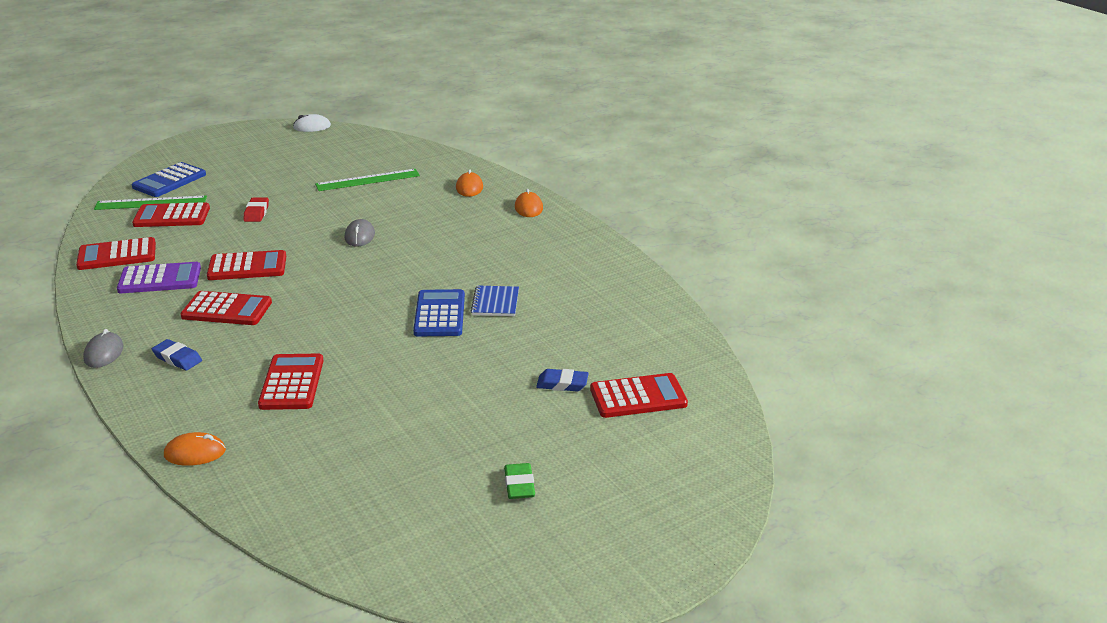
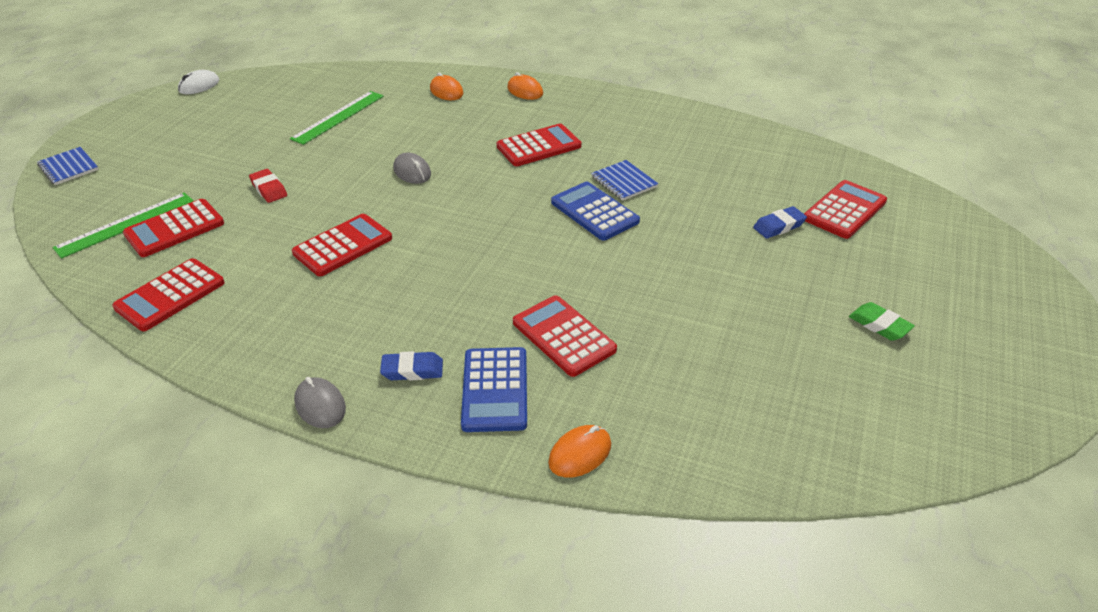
camera: 35 degrees left, 10 degrees up
(160, 279) = (263, 299): purple calculator -> none
(168, 155) = (68, 167): none -> blue notebook
(169, 181) = (113, 193): blue calculator -> blue calculator (495, 390)
(227, 309) = (388, 297): red calculator -> red calculator (538, 146)

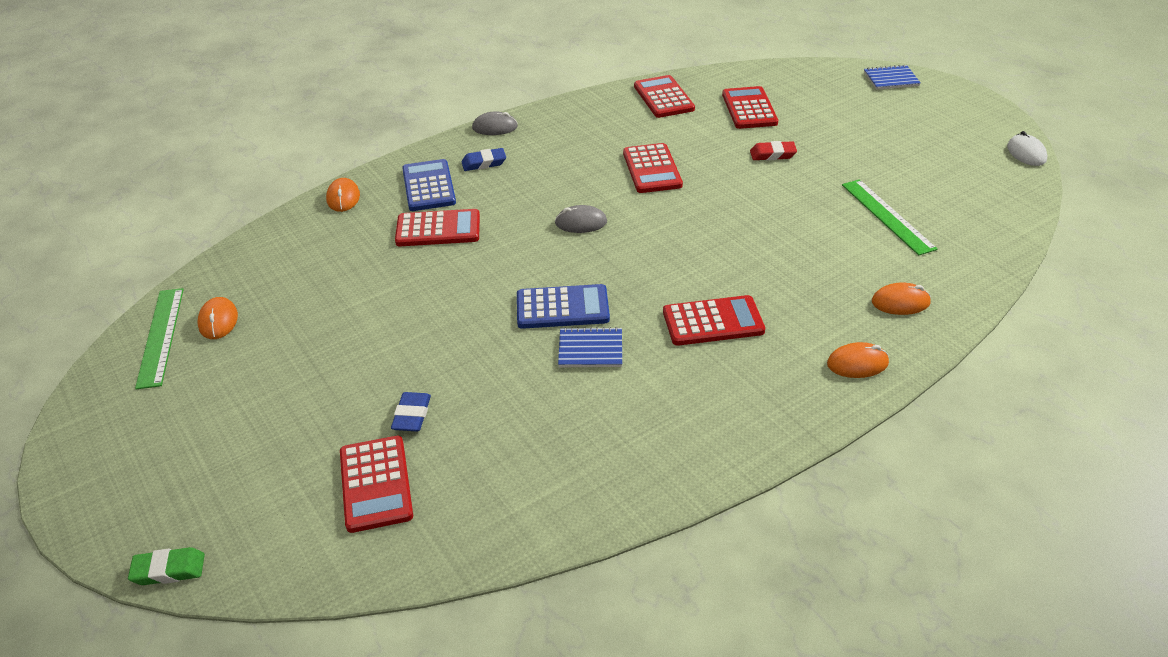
camera: 125 degrees right, 0 degrees up
(126, 224) = (775, 92): green ruler -> green ruler (161, 336)
(412, 171) = (735, 229): grey mouse -> grey mouse (581, 223)
(412, 370) = (484, 163): blue eraser -> blue eraser turned 45 degrees clockwise
(495, 390) = (428, 186): blue calculator -> blue calculator turned 45 degrees clockwise
(538, 146) = (713, 322): red calculator -> red calculator turned 105 degrees counterclockwise
(849, 406) = (218, 321): none -> orange mouse
(879, 325) = (243, 390): green eraser -> green eraser (169, 570)

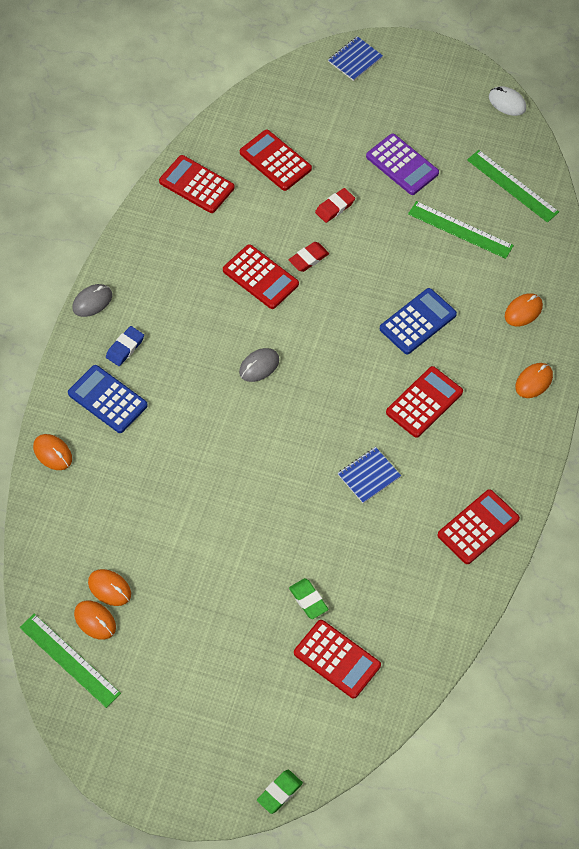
camera: 40 degrees left, 20 degrees up
(261, 305) = (109, 588): none -> orange mouse
(412, 415) = (308, 600): blue eraser -> green eraser
(438, 229) = (161, 438): red calculator -> red calculator (478, 527)
(562, 308) = (319, 453): blue calculator -> blue calculator (417, 322)
(710, 175) = (308, 258): none -> red eraser
(870, 153) = (402, 165): none -> purple calculator
(978, 208) = (512, 186): none -> green ruler

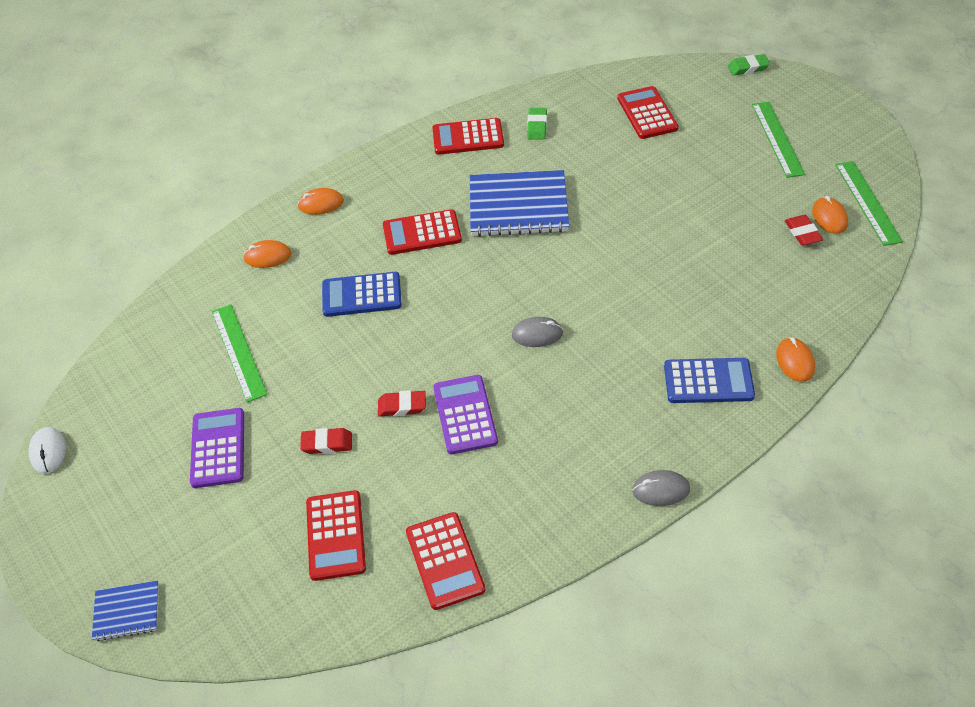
camera: 140 degrees left, 10 degrees down
(107, 399) = (708, 381): blue calculator -> blue calculator turned 75 degrees counterclockwise
(109, 588) = (802, 233): orange mouse -> red eraser
(125, 348) = (657, 421): blue eraser -> none
(260, 277) = (465, 415): red calculator -> purple calculator
(308, 600) = (639, 154): green eraser -> green eraser (537, 126)
(369, 476) = (518, 206): blue notebook -> blue notebook, size x1.99
(512, 186) = (147, 365): green ruler -> green ruler (777, 138)

